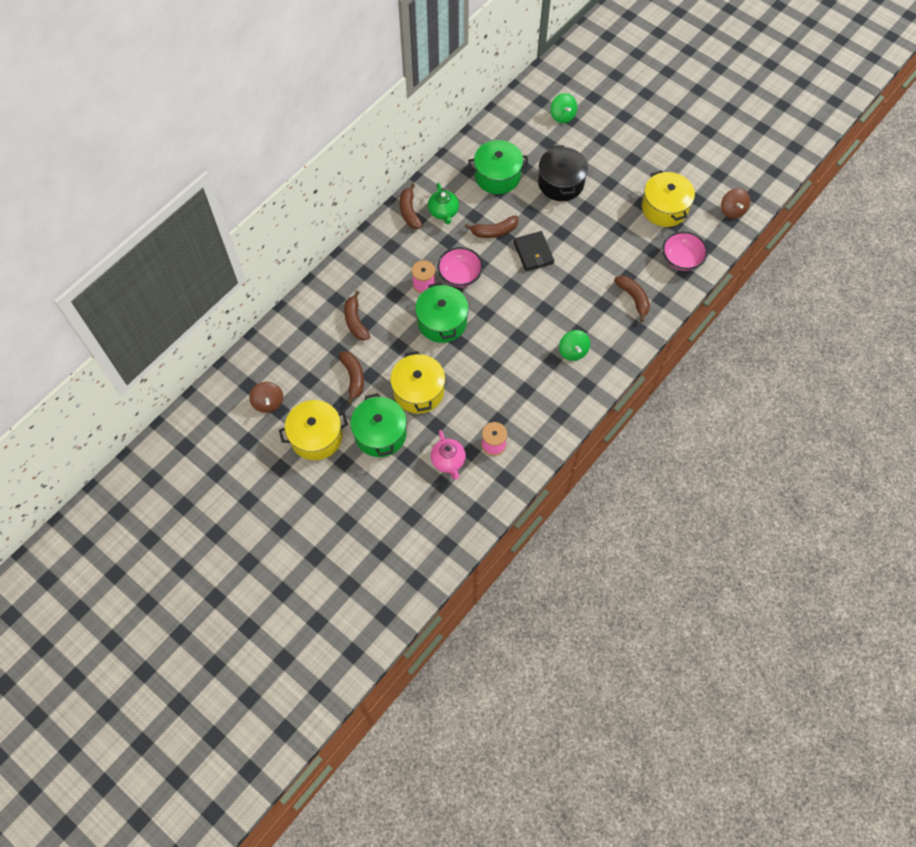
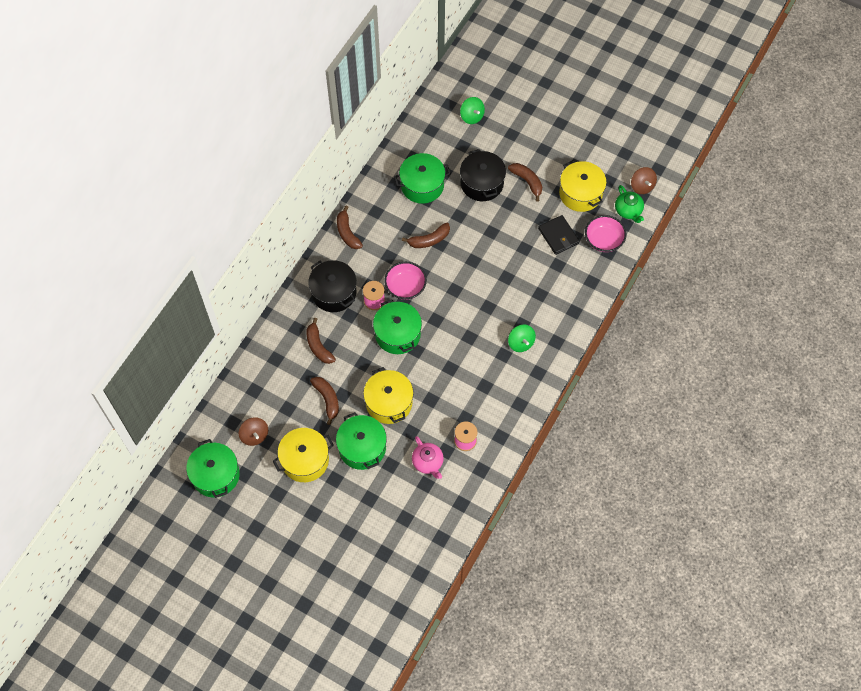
camera: 10 degrees left, 0 degrees up
(218, 437) = (216, 475): none -> green pot
(383, 269) = (334, 293): none -> black pot
(443, 212) = (379, 228): green teapot -> green teapot (628, 211)
(533, 252) = (468, 255): black wallet -> black wallet (558, 236)
(633, 298) = (566, 284): brown banana -> brown banana (527, 182)

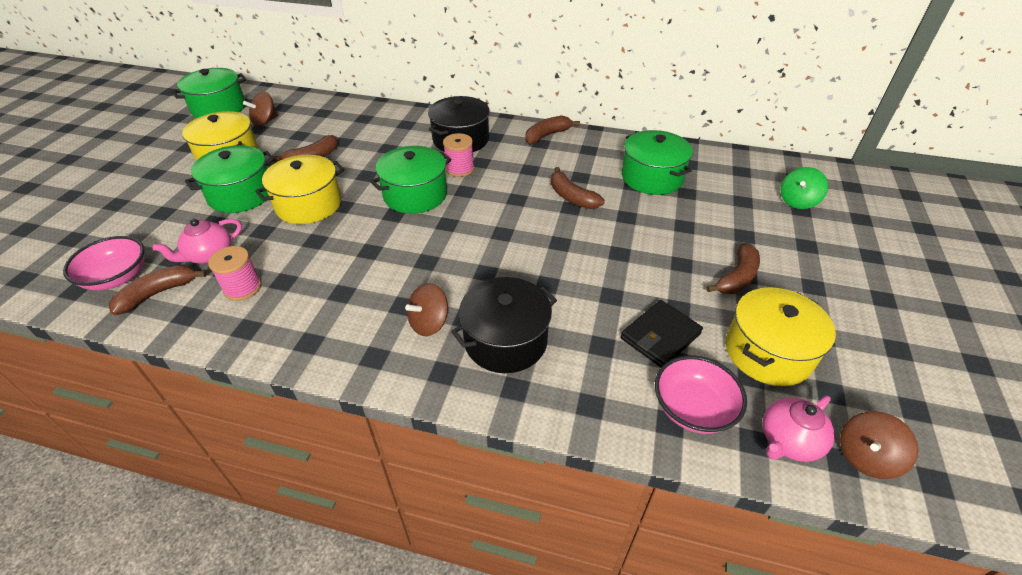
camera: 75 degrees right, 20 degrees down
(318, 346) = (385, 141): brown banana -> brown banana (158, 293)
(405, 287) = (489, 189): pink bowl -> pink bowl (117, 277)
(482, 183) = (696, 229): black pot -> black pot (505, 340)
(521, 343) = (429, 323): green spinning top -> brown spinning top
(628, 211) = (788, 441): green teapot -> pink teapot

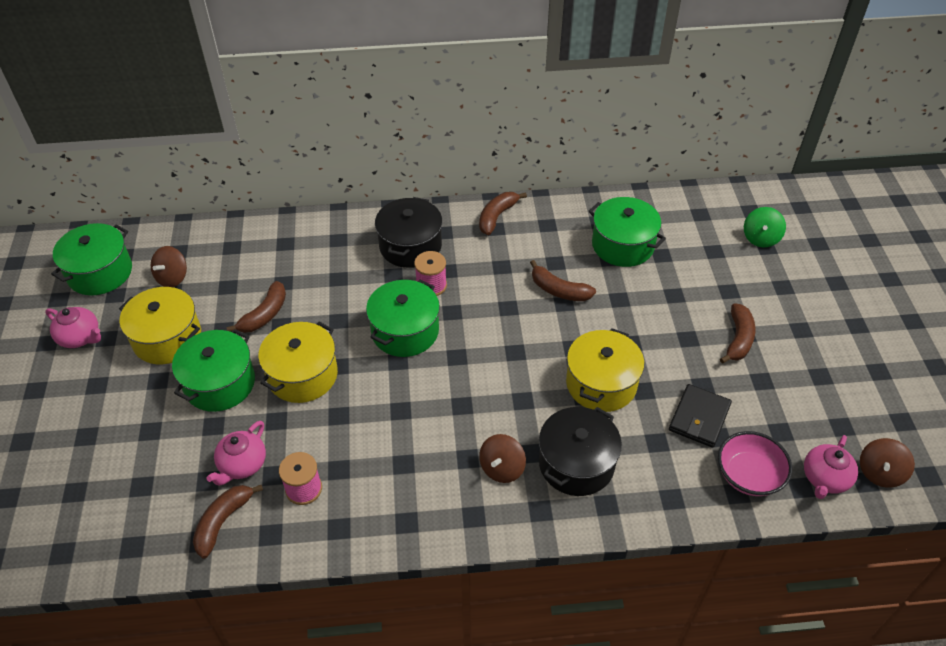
camera: 20 degrees left, 5 degrees up
(117, 277) = (165, 519): pink bowl -> none
(170, 142) = (80, 337): none -> pink teapot
(768, 352) = (786, 406): yellow pot -> yellow pot (601, 383)

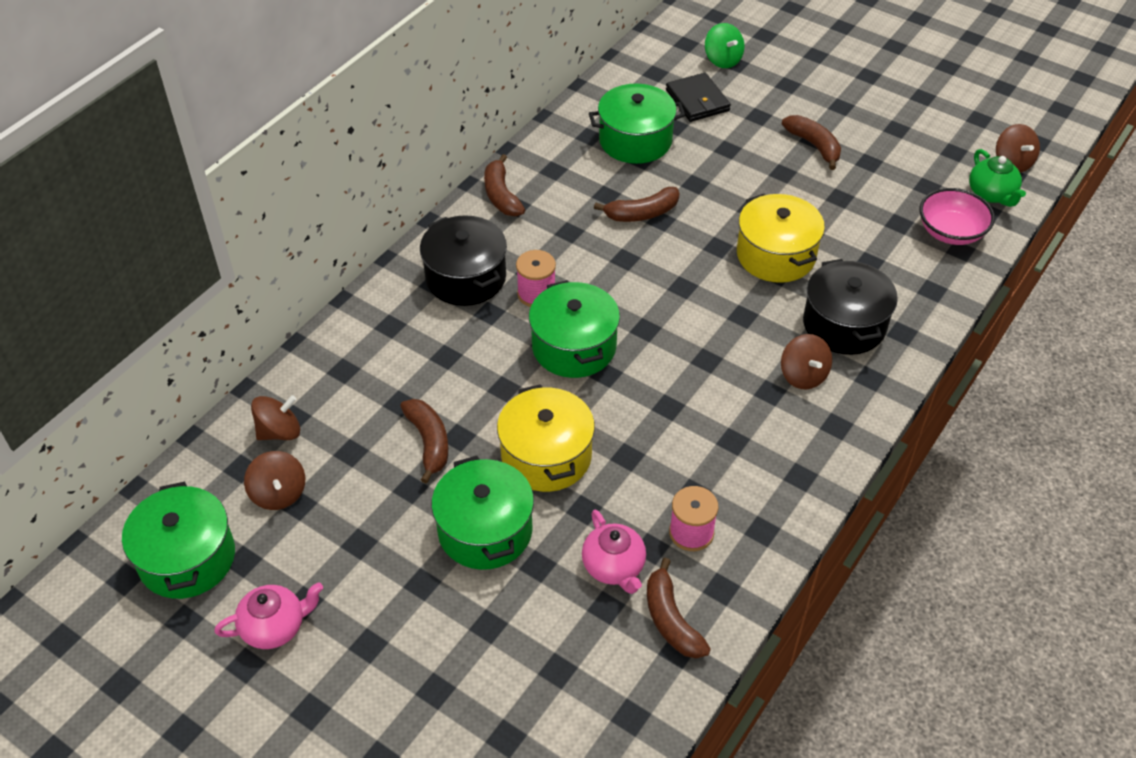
camera: 50 degrees left, 0 degrees up
(167, 338) = (369, 544): yellow pot -> none
(216, 248) = (279, 432): none -> brown spinning top
(699, 418) = (869, 221): black wallet -> black wallet (697, 100)
(825, 478) = (991, 194): pink teapot -> green teapot

